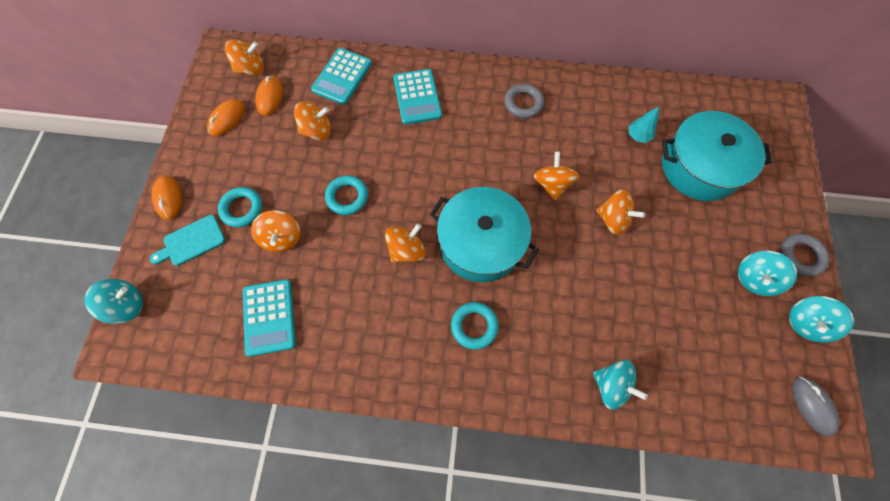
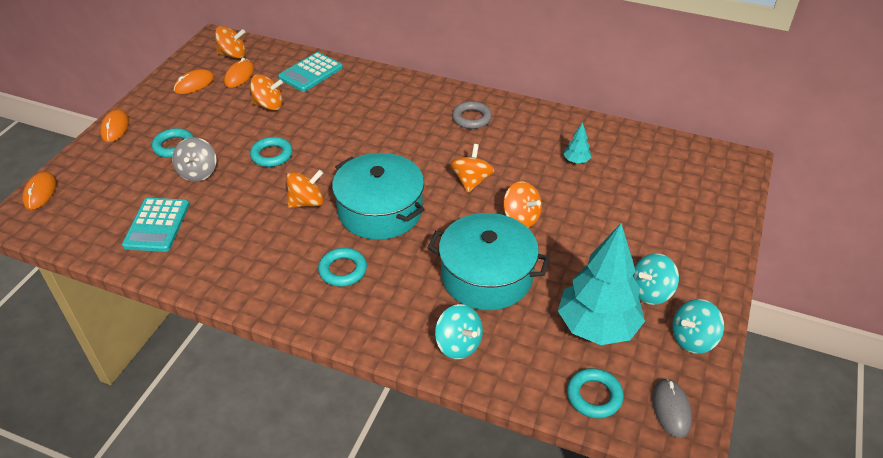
camera: 15 degrees right, 25 degrees down
(127, 305) = (40, 192): turquoise spinning top -> orange mouse
(191, 241) = (118, 160): turquoise cutting board -> none
(282, 238) = (198, 172): orange spinning top -> grey spinning top
(417, 97) = (372, 97): turquoise calculator -> none
(699, 167) = (630, 195): turquoise pot -> turquoise pot (486, 276)
(722, 331) = (597, 326): none -> turquoise tree
(746, 410) = (594, 396): none -> turquoise ring
(800, 256) = (710, 284): grey ring -> none

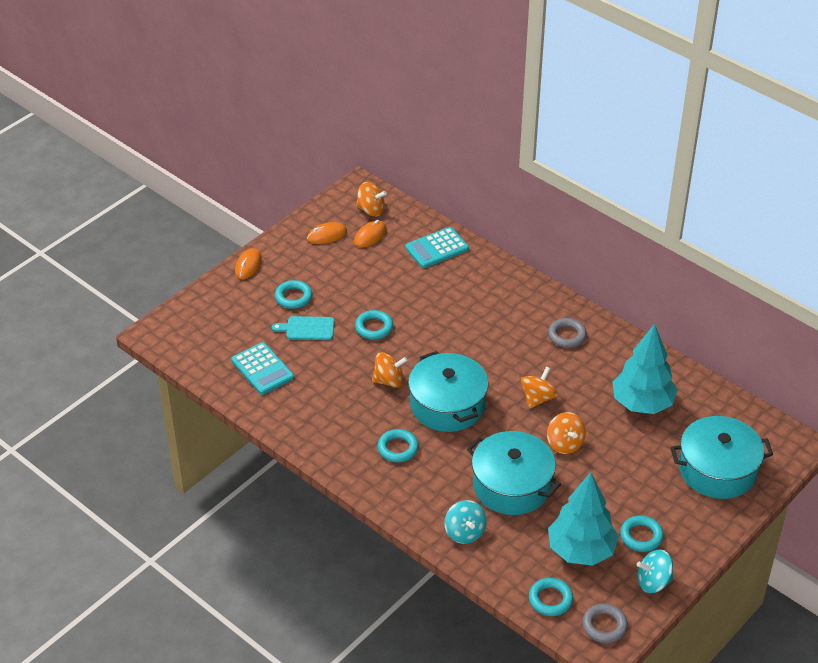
camera: 20 degrees right, 0 degrees up
(40, 192) = (176, 314): orange mouse -> none
(157, 225) = (262, 369): turquoise calculator -> turquoise calculator turned 60 degrees counterclockwise
(198, 172) = (307, 328): grey spinning top -> turquoise cutting board
(268, 105) = (387, 275): orange spinning top -> none
(576, 161) = (642, 403): turquoise tree -> turquoise tree, size x2.45
(650, 292) = (641, 536): turquoise spinning top -> turquoise ring
(671, 409) = (604, 626): grey mouse -> grey ring
(684, 203) = (717, 469): none -> turquoise pot

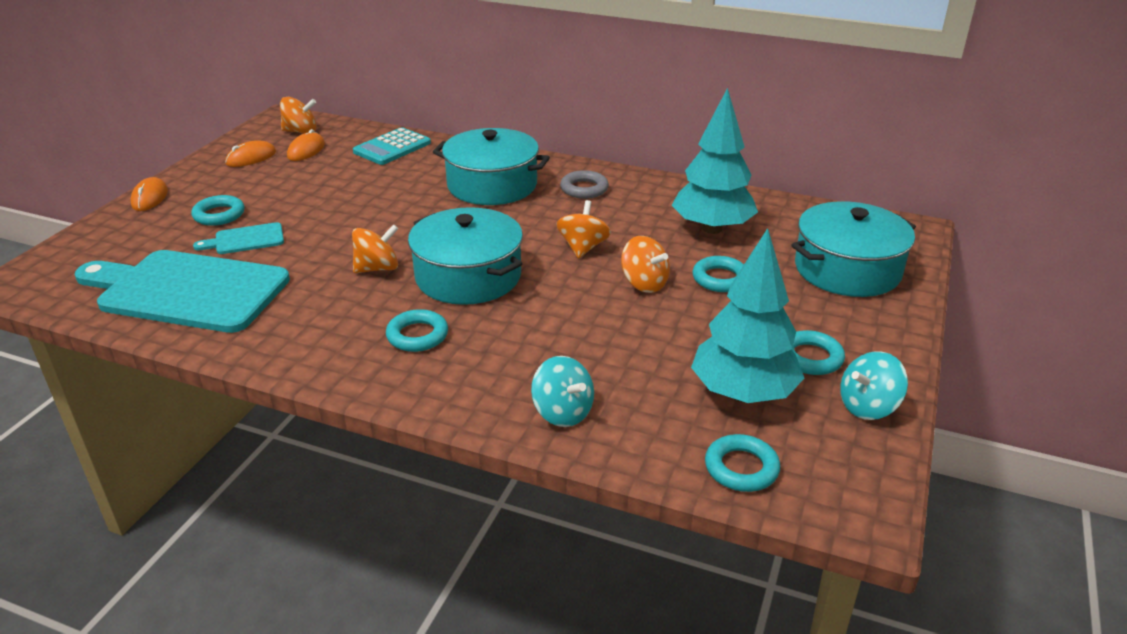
camera: 20 degrees left, 10 degrees down
(262, 369) = (187, 290): turquoise calculator -> turquoise cutting board
(374, 327) = (338, 223): turquoise ring -> turquoise ring (720, 279)
(512, 485) = (600, 341): turquoise pot -> turquoise pot (492, 185)
(604, 626) = (844, 482): grey ring -> none

